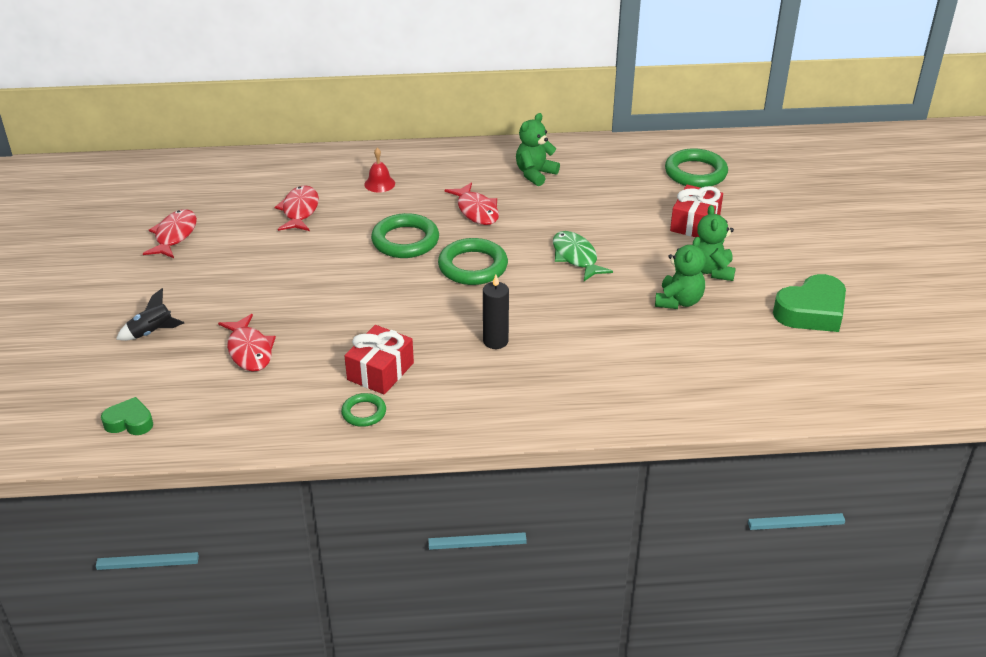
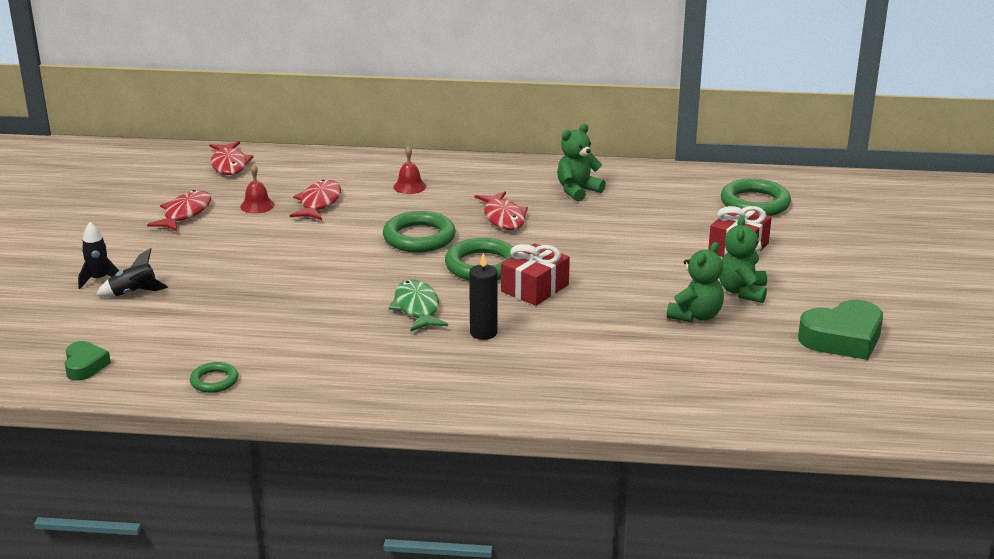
camera: 10 degrees right, 10 degrees down
(113, 320) = (99, 279): none -> black rocket
(129, 422) = (85, 366): green heart -> green heart turned 60 degrees clockwise
(241, 219) = (257, 205): none -> red bell
(249, 350) = (225, 317): red fish -> red fish (229, 165)
(364, 413) = (323, 381): green ring -> green ring (214, 381)
(380, 371) = (353, 347): red gift -> red gift (535, 288)
(576, 257) = (596, 267): green fish -> green fish (417, 308)

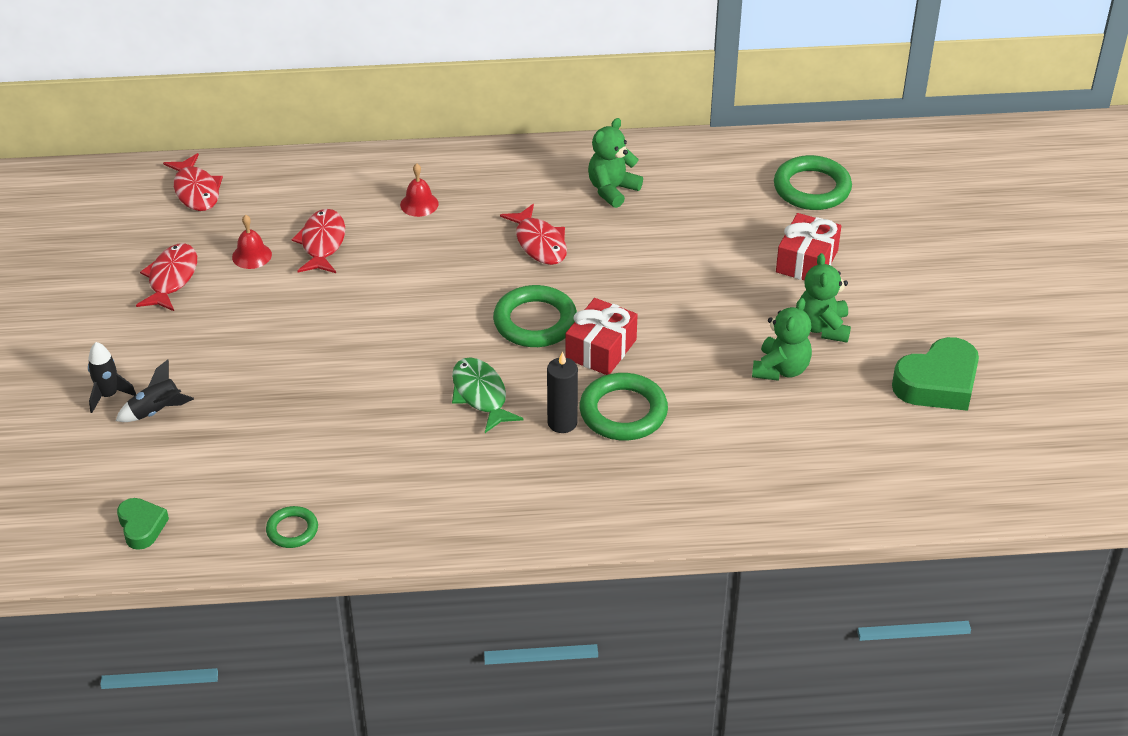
camera: 10 degrees left, 15 degrees up
(419, 237) = (453, 286): green ring -> green ring (623, 412)

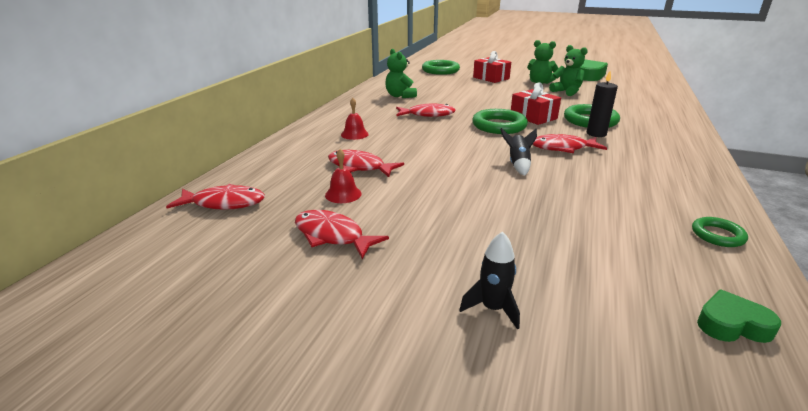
camera: 65 degrees left, 15 degrees down
(156, 411) = (533, 280): black rocket -> black rocket (518, 164)
(481, 395) = (562, 148): green fish -> red fish

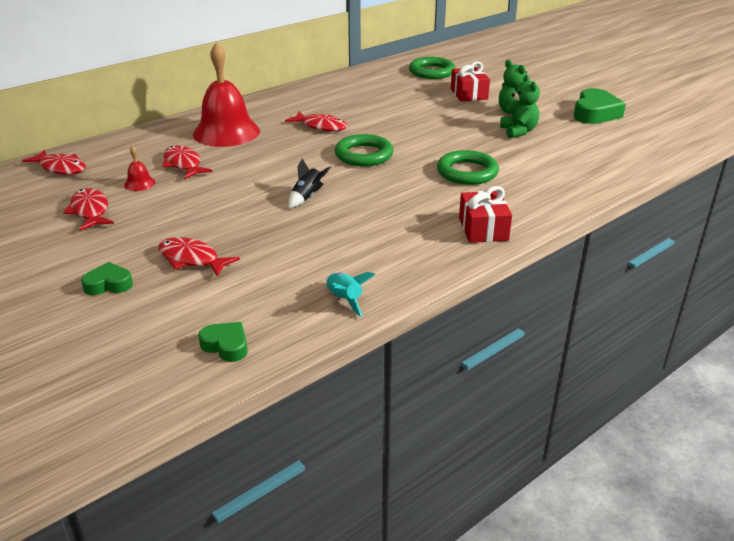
camera: 30 degrees right, 5 degrees up
(354, 134) = (226, 132): red bell -> red bell, size x2.47
(400, 96) = (332, 98): green teddy bear -> none
(493, 309) = (108, 284): black rocket -> green heart
(533, 117) = (417, 153): red gift -> red gift (483, 229)
(562, 148) = (376, 193): red fish -> red fish (192, 259)
(596, 134) = (441, 188): black candle -> none
(717, 235) = (345, 300): green ring -> turquoise rocket

